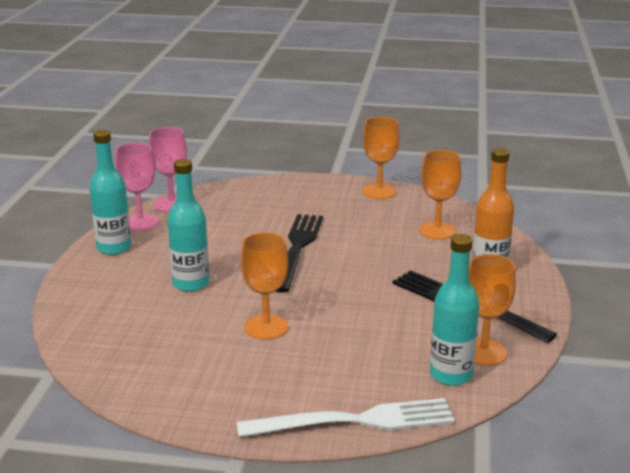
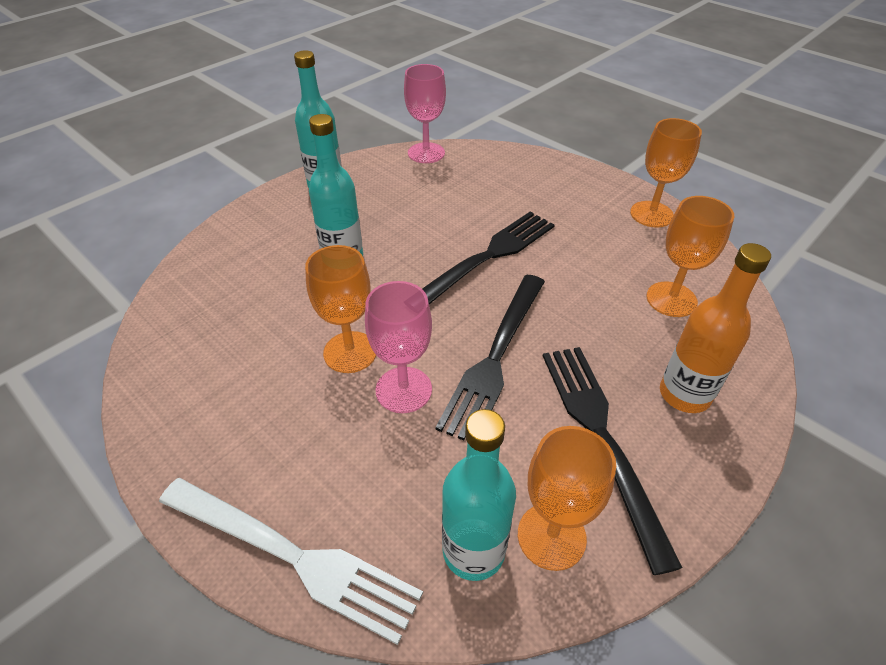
camera: 35 degrees right, 20 degrees up
(140, 222) = (377, 164): pink goblet -> pink goblet (403, 390)
(365, 295) = (495, 359): none -> black fork

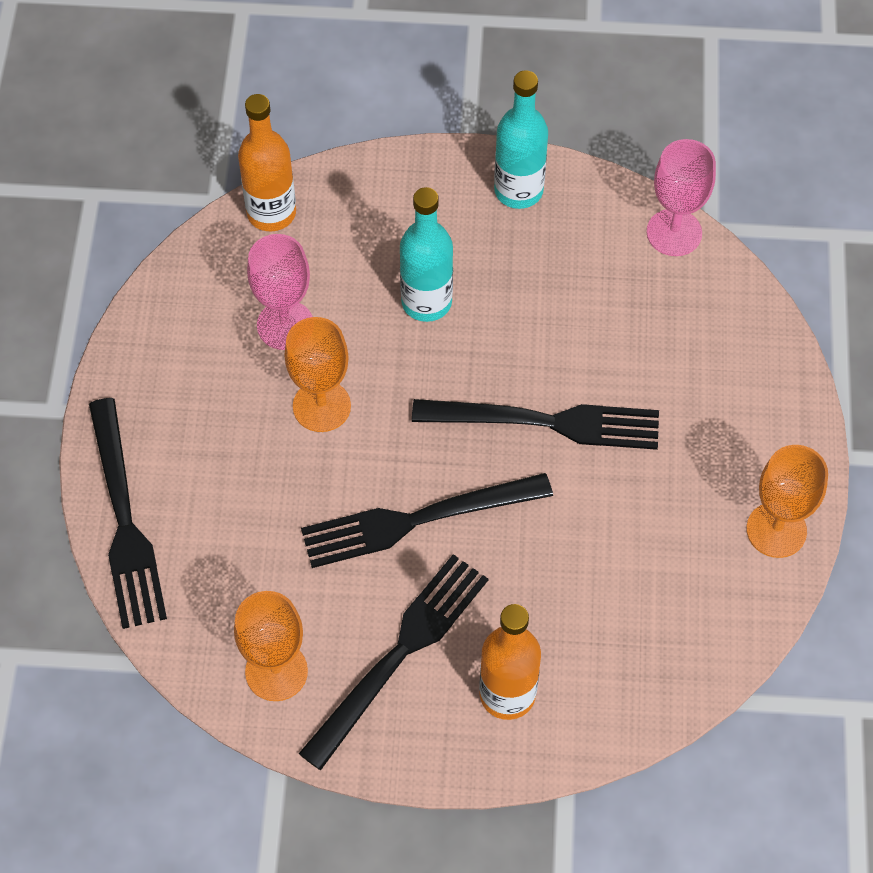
camera: 50 degrees right, 15 degrees up
(181, 287) = (271, 213): none -> orange bottle
(295, 557) = (125, 522): white fork -> black fork
(403, 390) = (319, 477): pink goblet -> pink goblet (285, 325)
(473, 551) = (222, 628): turquoise bottle -> none
(671, 299) = (636, 622): orange goblet -> none

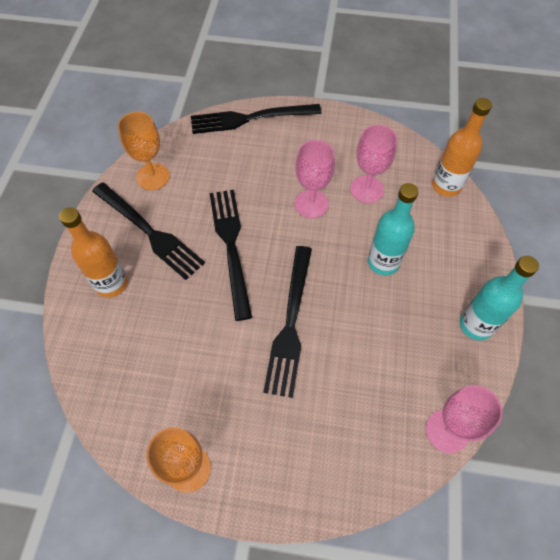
camera: 95 degrees right, 0 degrees up
(321, 406) = (311, 204): orange goblet -> pink goblet

